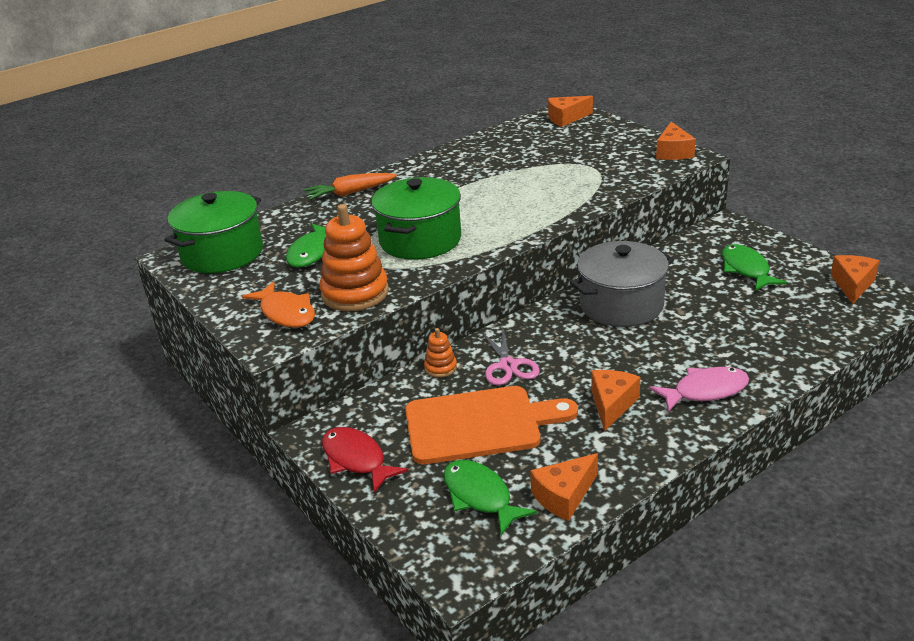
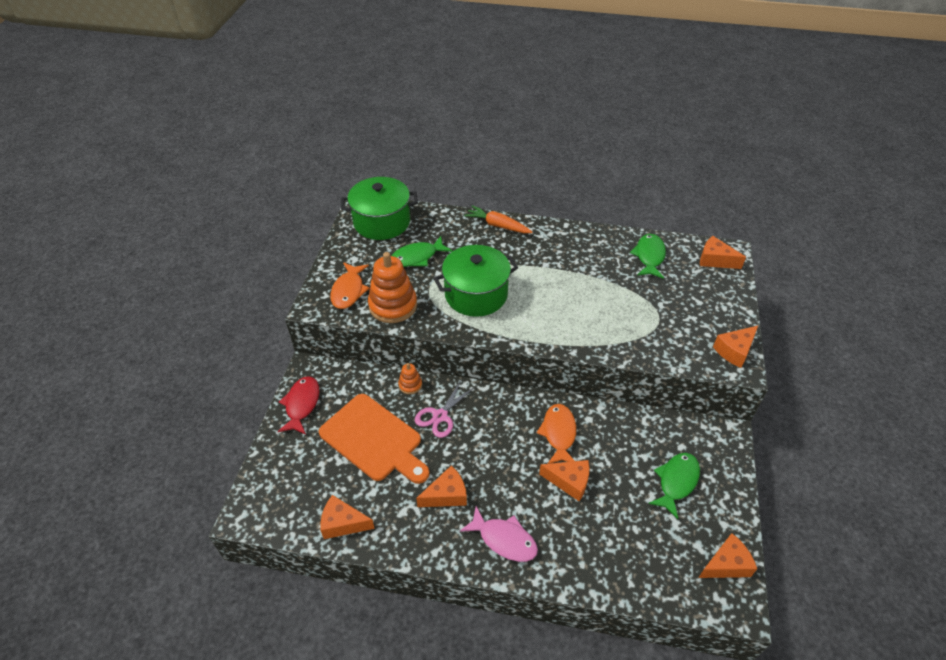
camera: 45 degrees right, 15 degrees up
(480, 496) = (313, 482): green fish -> green fish (649, 256)
(621, 305) = (559, 433): grey pot -> orange fish
(682, 324) = (569, 482): none -> orange cheese

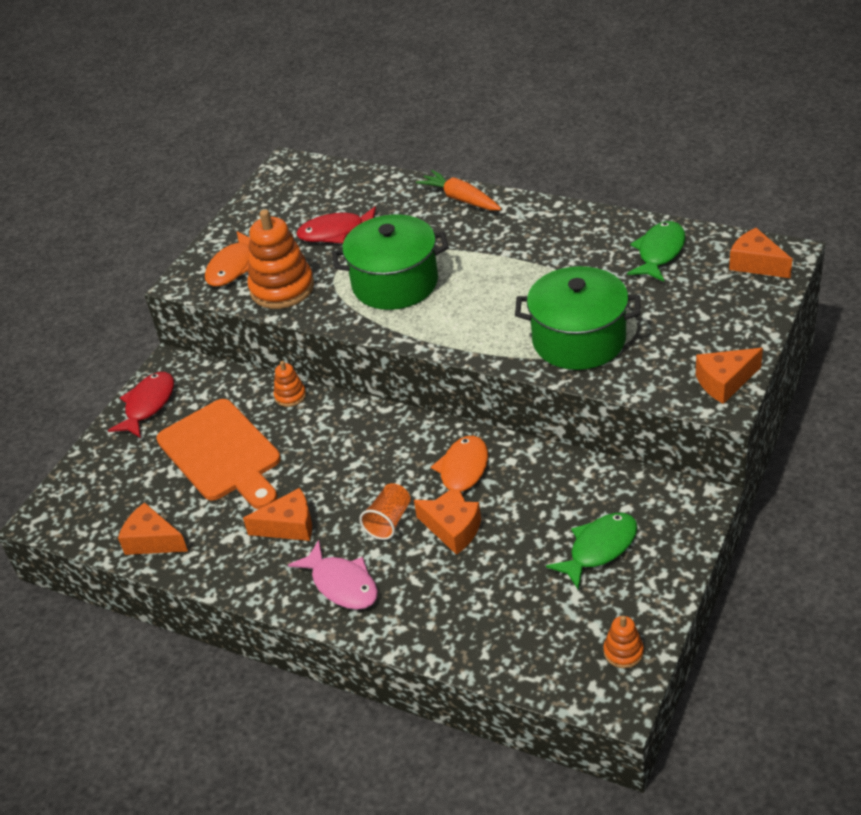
camera: 20 degrees right, 5 degrees down
(382, 222) = (306, 186): green pot -> green pot (579, 340)
(417, 257) = (336, 232): green fish -> red fish
(440, 416) = (314, 436): pink scissors -> none
(520, 480) = (389, 521): none -> orange cup
(726, 564) = (623, 652): orange cheese -> orange stacking toy

